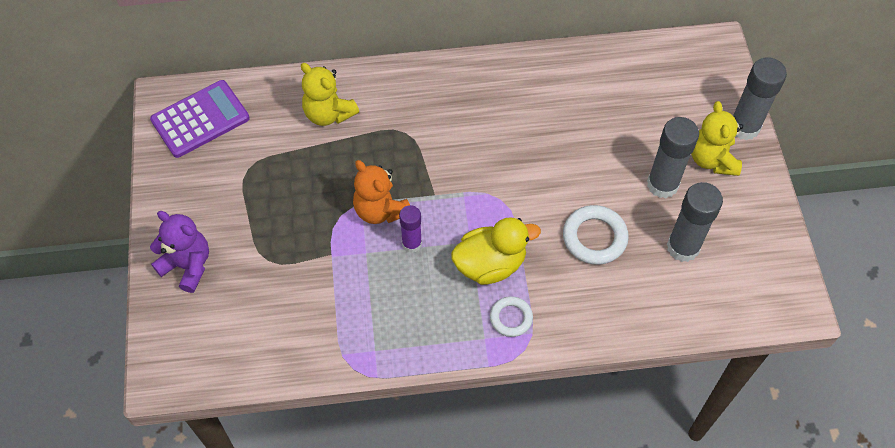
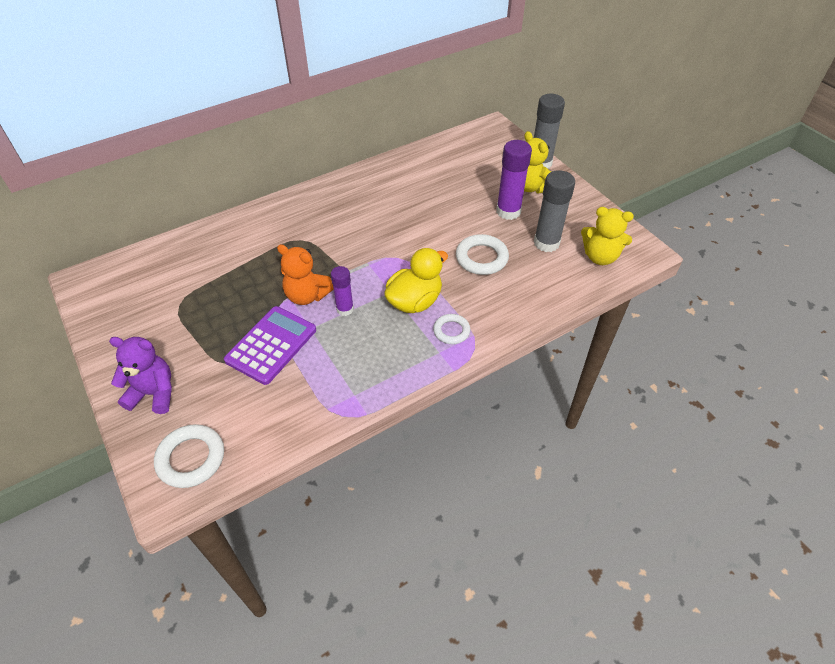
camera: 25 degrees left, 10 degrees down
(196, 352) = (191, 458): none -> white ring
(200, 119) = (120, 284): purple calculator -> purple calculator (271, 345)
(328, 114) = (232, 247): yellow teddy bear -> yellow teddy bear (600, 257)
(662, 184) = (508, 211): grey glue stick -> purple glue stick

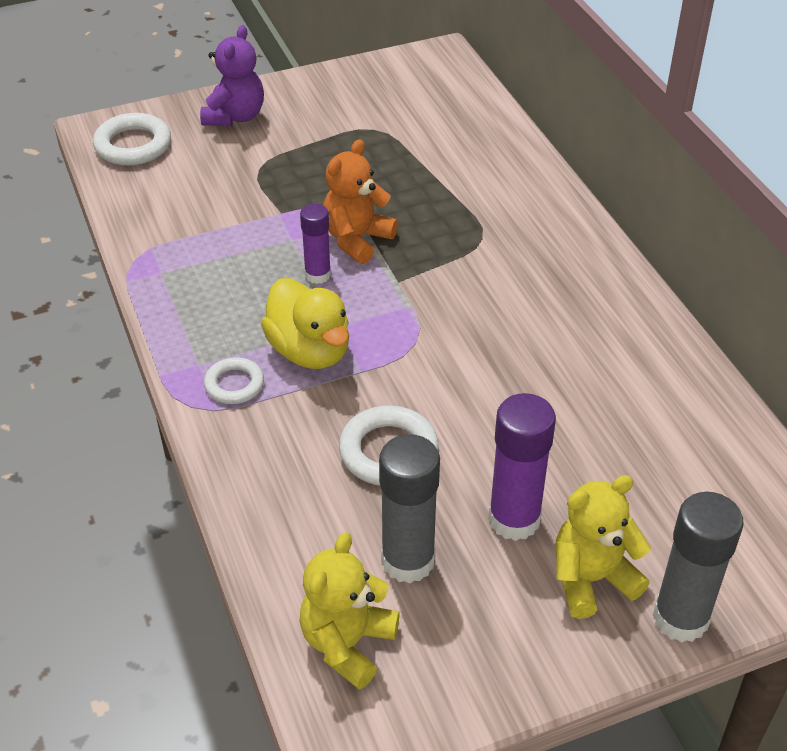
camera: 100 degrees right, 5 degrees down
(271, 345) = (275, 204): purple calculator -> none

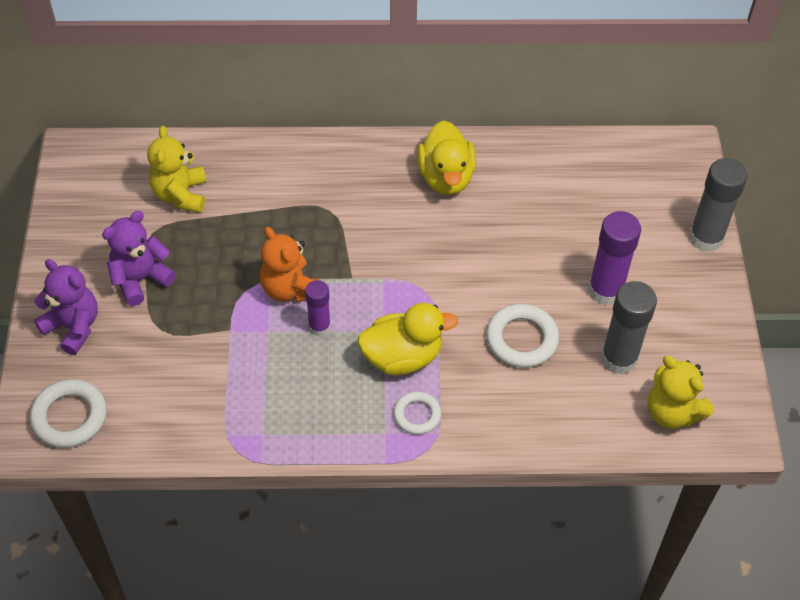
camera: 70 degrees left, 10 degrees up
(312, 139) = (141, 279): none -> purple teddy bear
(591, 579) = (664, 269): yellow teddy bear -> yellow teddy bear (181, 195)
(596, 318) = (446, 177): none -> yellow duck

